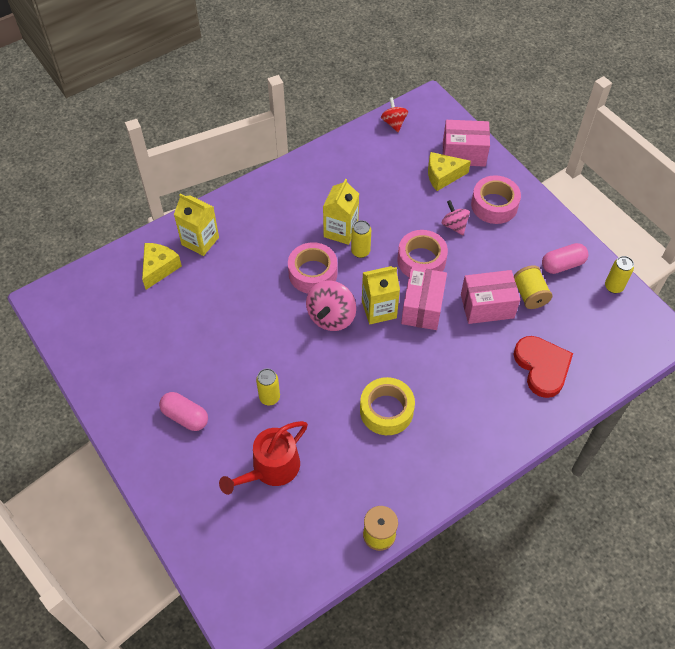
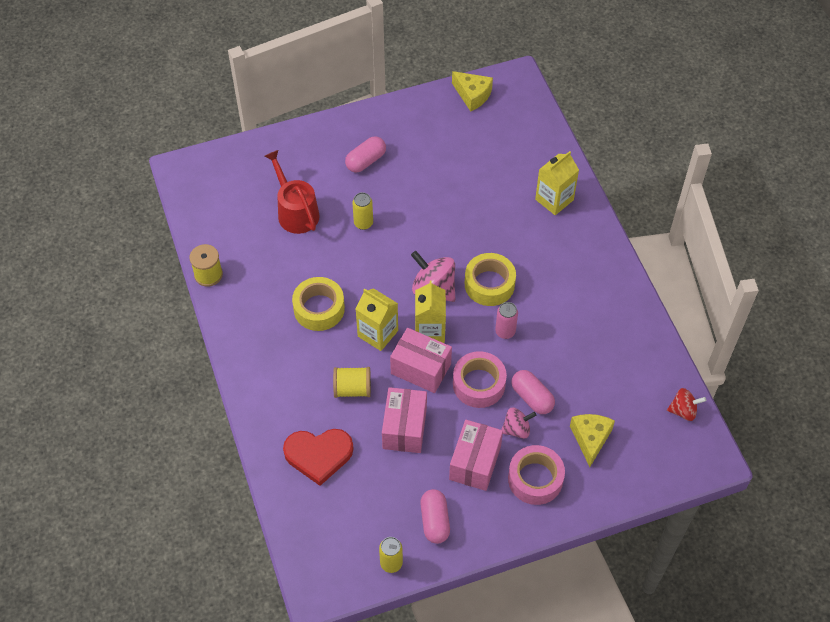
camera: 105 degrees right, 0 degrees up
(159, 268) = (529, 163): yellow cheese -> yellow cheese (472, 95)
(313, 273) = (489, 284): pink tape -> yellow tape
(341, 231) = (536, 320): yellow carton -> yellow carton (377, 333)
(360, 251) = (505, 332): yellow can -> pink can
(420, 220) = (532, 397): none -> pink capsule
(464, 153) = (620, 471): pink box -> pink box (475, 463)
(529, 295) = (406, 473): yellow spool -> yellow spool (352, 389)

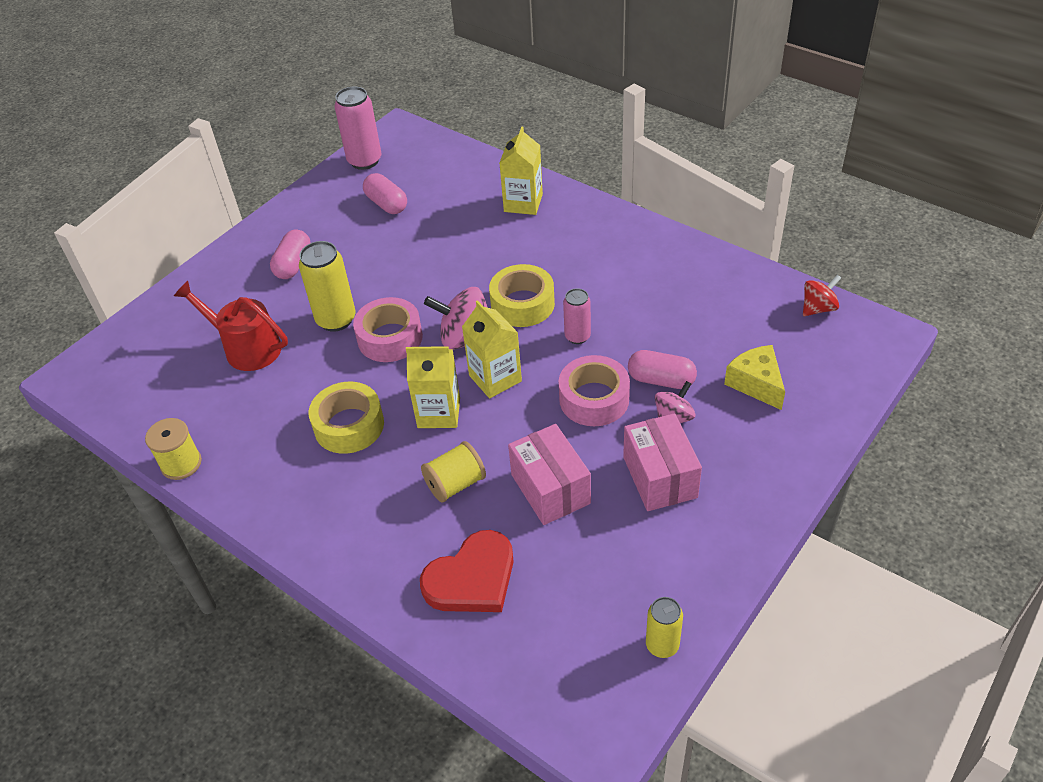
camera: 30 degrees left, 10 degrees down
(363, 223) = (336, 319): yellow can -> yellow can, size x1.64
(420, 369) = (517, 420): pink box -> none
(435, 521) = (670, 565): pink capsule -> pink capsule (387, 204)
(472, 95) = (364, 161): yellow cheese -> pink can
(535, 479) = (738, 454): pink tape -> pink tape (390, 338)

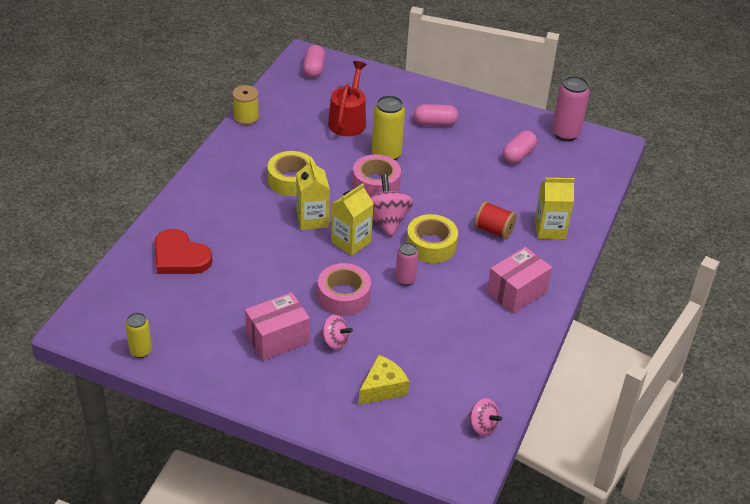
camera: 70 degrees right, 5 degrees down
(455, 484) = (252, 237): yellow spool -> none
(511, 247) = (493, 230): none -> red spool
(550, 489) = (256, 283): pink box -> pink box (516, 292)
(661, 380) = (372, 331): pink capsule -> pink capsule (314, 69)
(818, 308) = (482, 426): red spinning top -> pink spinning top

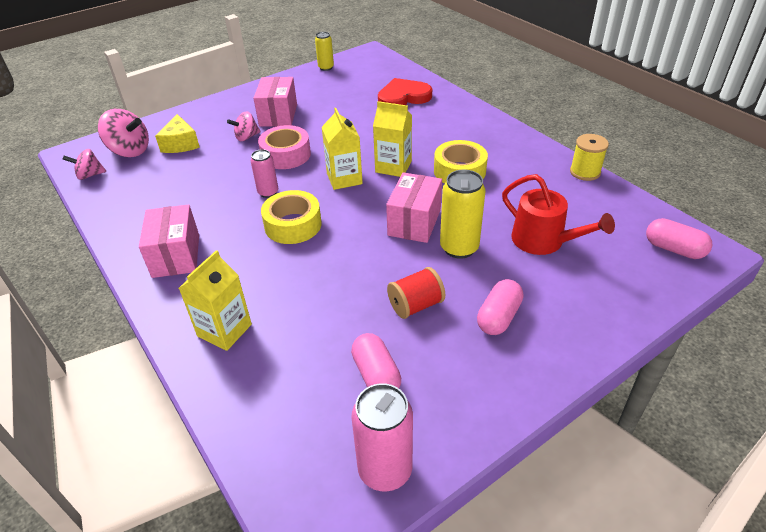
camera: 125 degrees right, 0 degrees up
(376, 183) = (414, 222): pink tape -> pink box
(386, 221) = (352, 209): pink spinning top -> pink spinning top (130, 151)
(493, 230) = (269, 280): red spool -> red spool (415, 305)

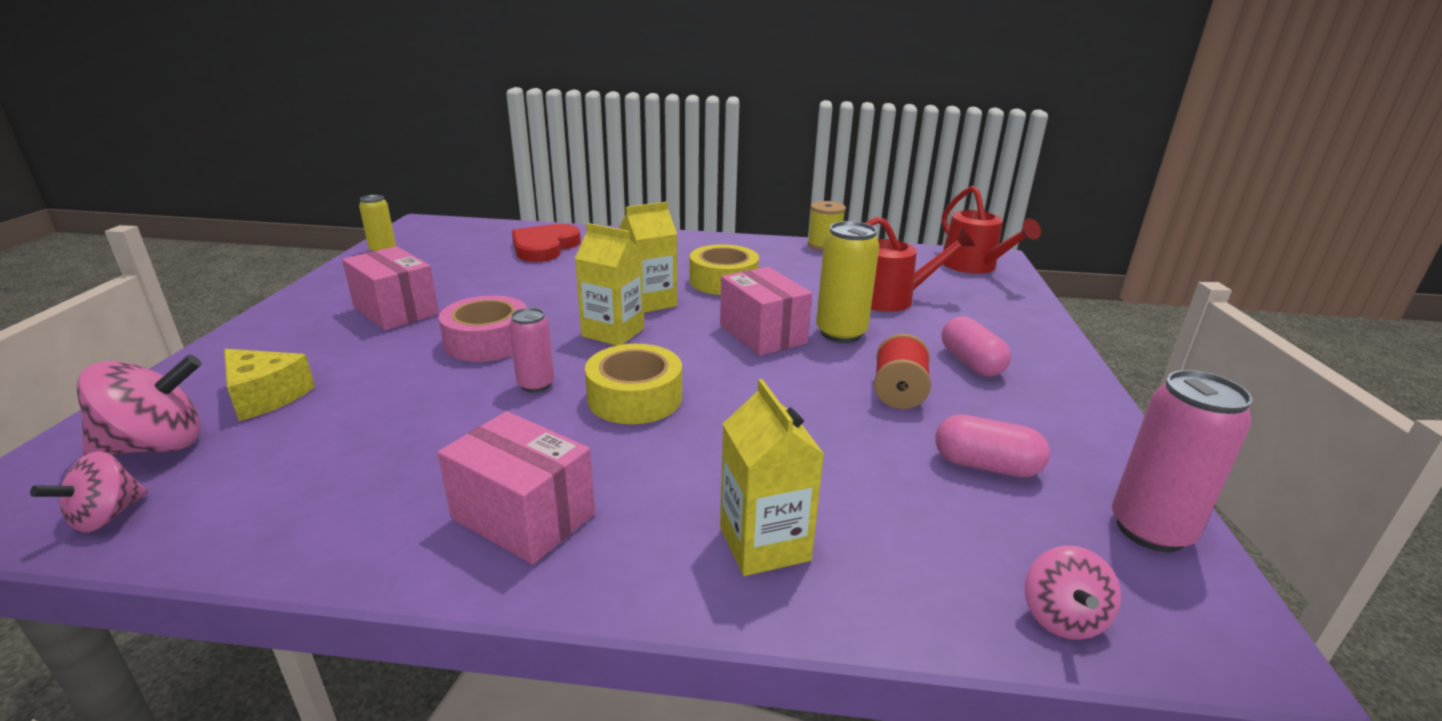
camera: 50 degrees left, 15 degrees down
(246, 137) = (385, 347): pink spinning top -> pink spinning top (1062, 617)
(674, 249) = (973, 266): pink capsule -> red watering can

